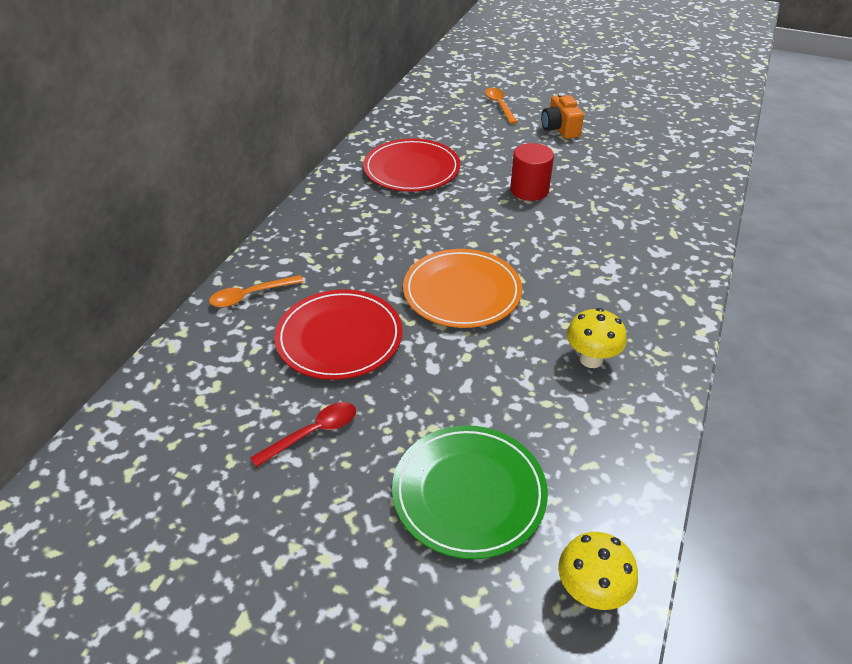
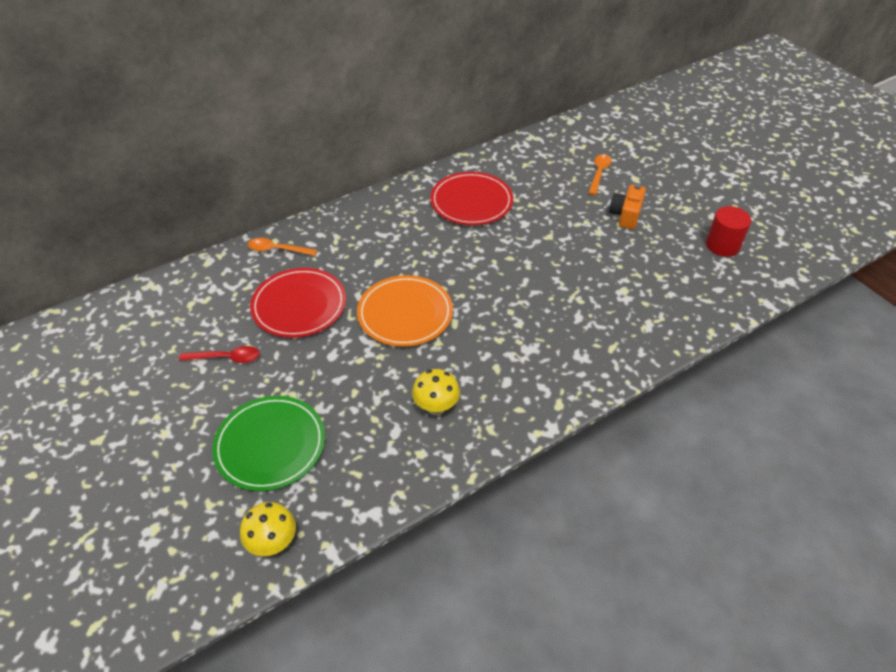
camera: 35 degrees right, 5 degrees up
(529, 190) = (539, 258): red cylinder -> red cylinder (722, 245)

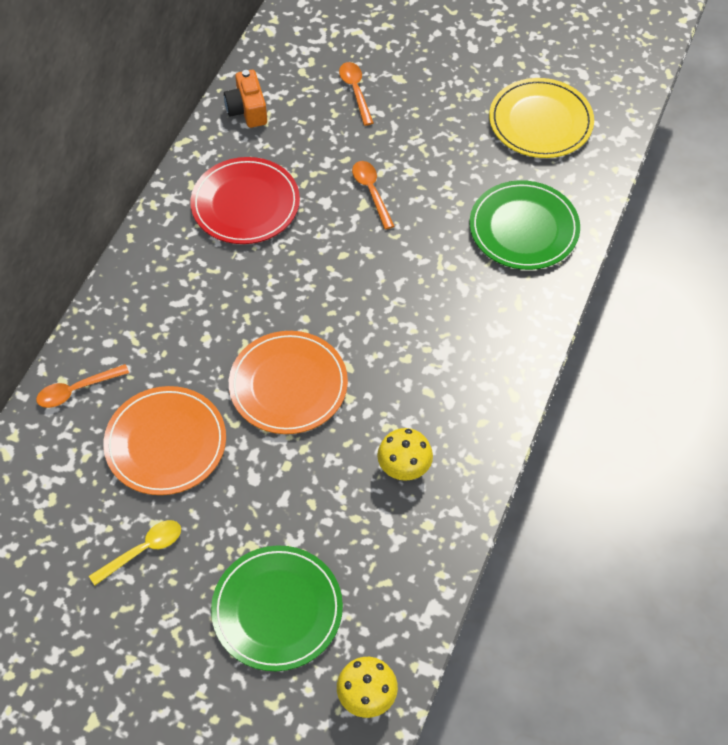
camera: 35 degrees left, 10 degrees up
(227, 358) = (143, 550): red spoon -> yellow spoon
(299, 305) = (166, 443): red plate -> orange plate
(561, 231) = (371, 191): none -> orange spoon
(625, 215) = (422, 134): orange camera -> orange camera (247, 110)
(655, 303) = (524, 228): none -> green plate
(722, 245) = (540, 121): red cylinder -> yellow plate

